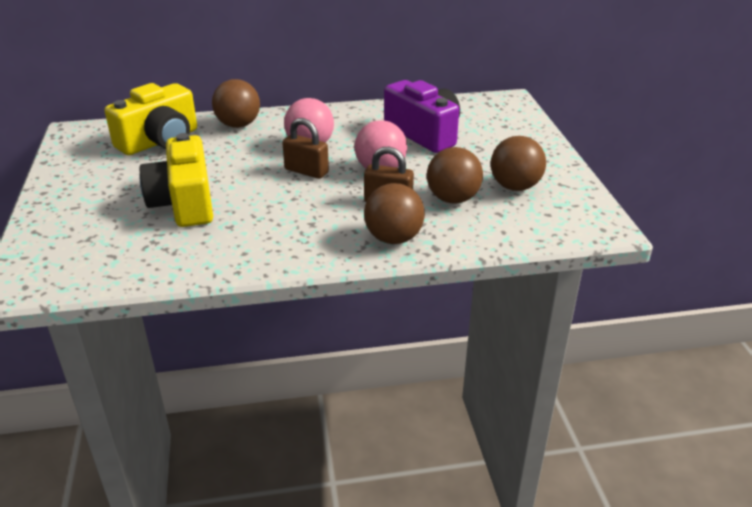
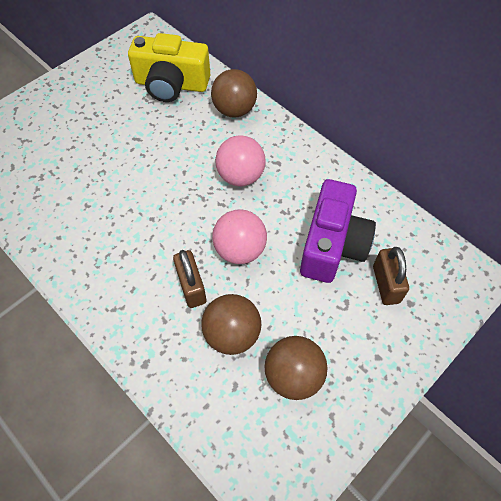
camera: 55 degrees right, 25 degrees up
(184, 203) = (98, 158): yellow camera -> none
(306, 171) = (197, 200): brown padlock -> brown padlock (385, 284)
(393, 238) = (138, 324): brown ball -> none

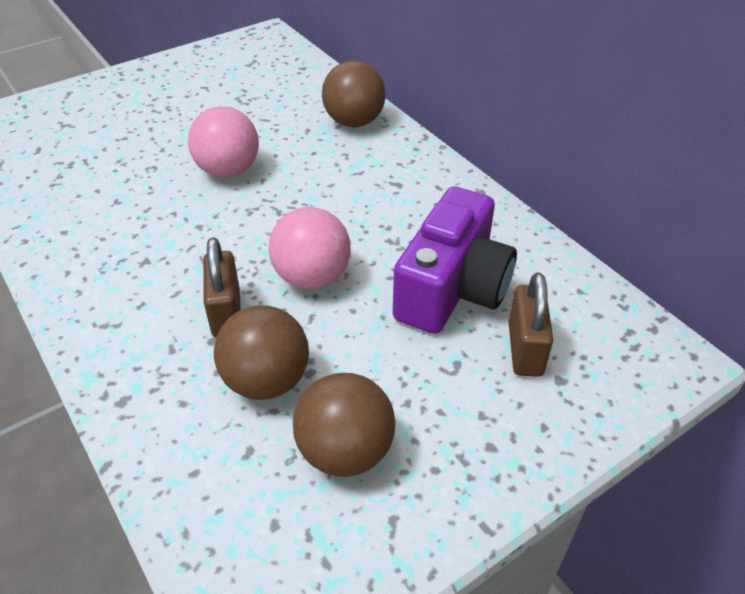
camera: 10 degrees right, 15 degrees down
(171, 84) = (278, 88): yellow camera -> none
(240, 176) = (340, 193): pink ball -> pink ball (228, 170)

